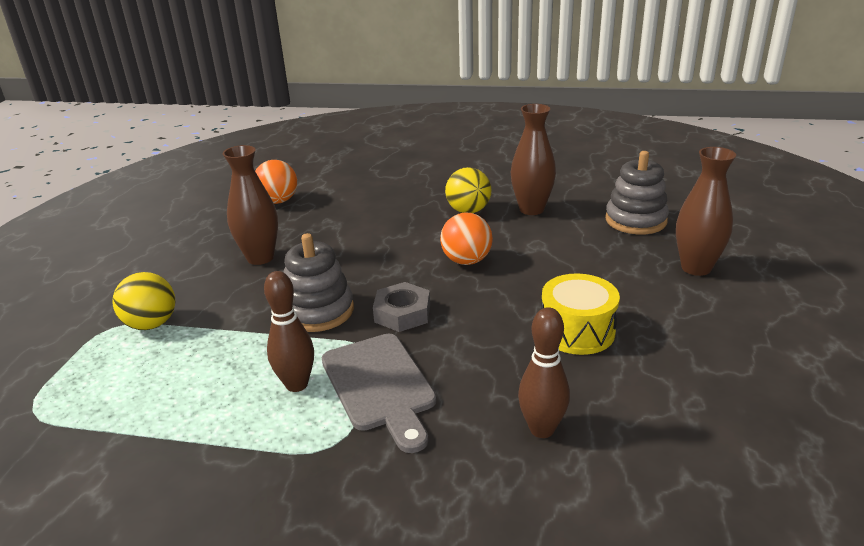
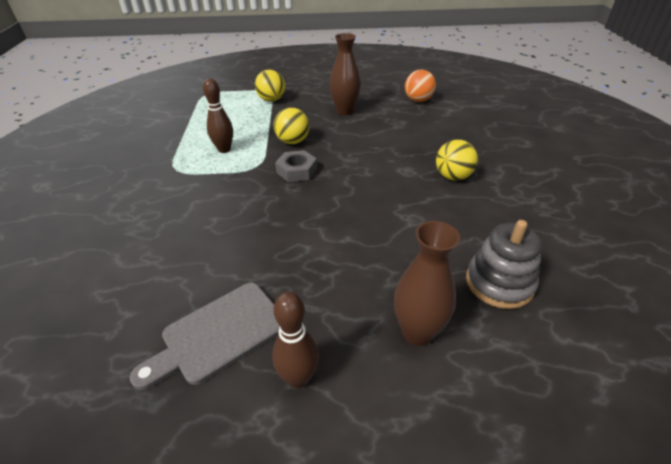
camera: 75 degrees right, 10 degrees up
(318, 311) = (293, 141): grey stacking toy -> yellow ball
(380, 386) = (223, 175): grey cutting board -> grey cutting board (218, 334)
(466, 261) = (372, 186): orange ball -> none
(531, 209) = (478, 210): brown vase -> none
(542, 429) = (180, 242): brown bowling pin -> brown bowling pin (298, 378)
(577, 331) = (289, 251): yellow drum -> none

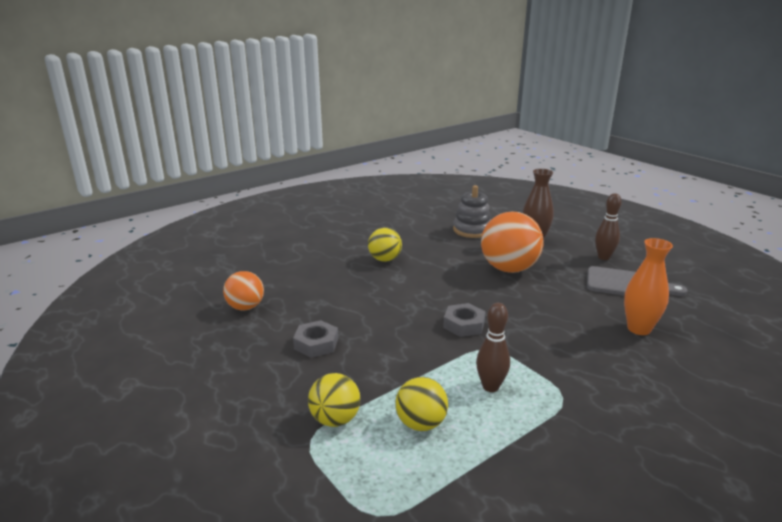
camera: 125 degrees left, 15 degrees down
(160, 265) = (639, 329): none -> orange vase
(293, 141) = (420, 349): yellow ball -> yellow ball (421, 423)
(345, 111) = (316, 344): brown vase -> grey nut
(358, 250) = (509, 269): none -> orange ball

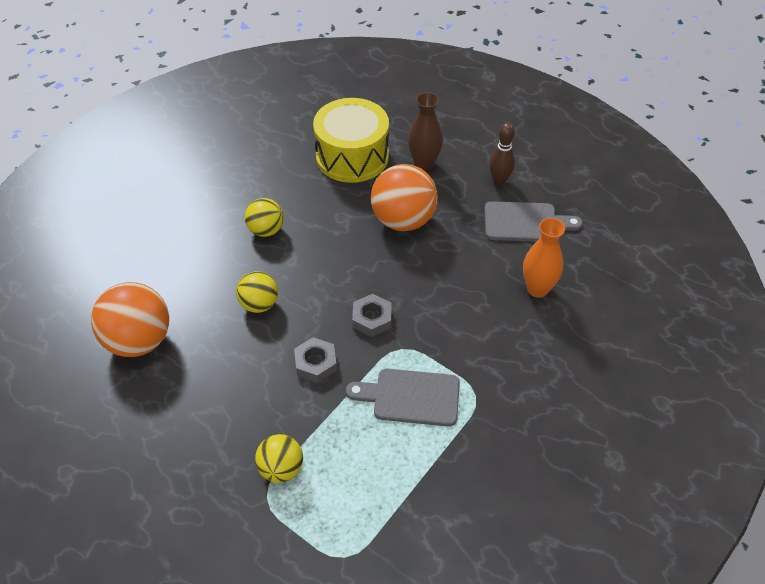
camera: 15 degrees left, 25 degrees up
(245, 307) = (139, 341): orange ball -> orange ball, size x1.73
(316, 344) = (233, 378): grey nut -> grey nut (316, 363)
(421, 423) = (358, 455): yellow ball -> yellow ball (259, 304)
(472, 230) = (352, 156): grey stacking toy -> yellow drum
(490, 387) = (411, 397): brown bowling pin -> grey cutting board

